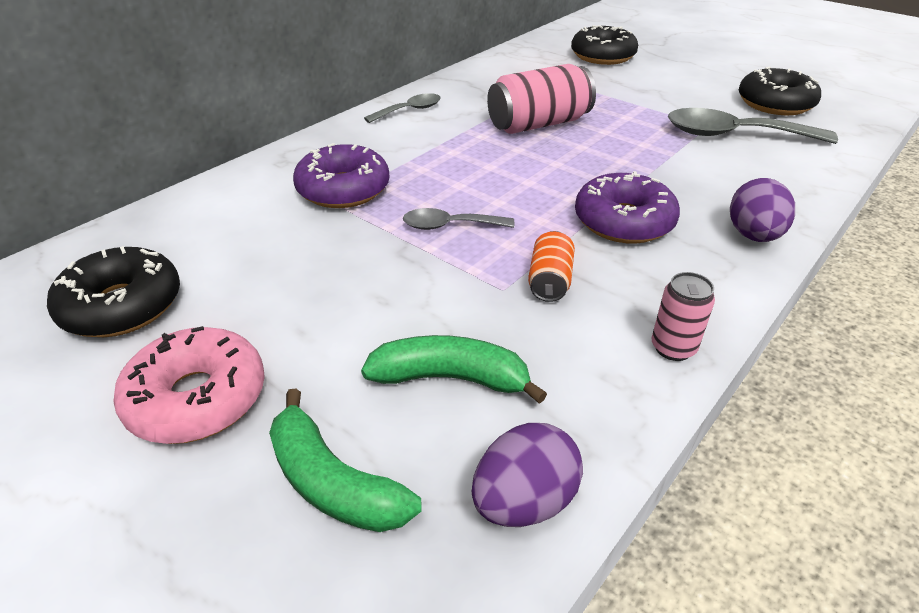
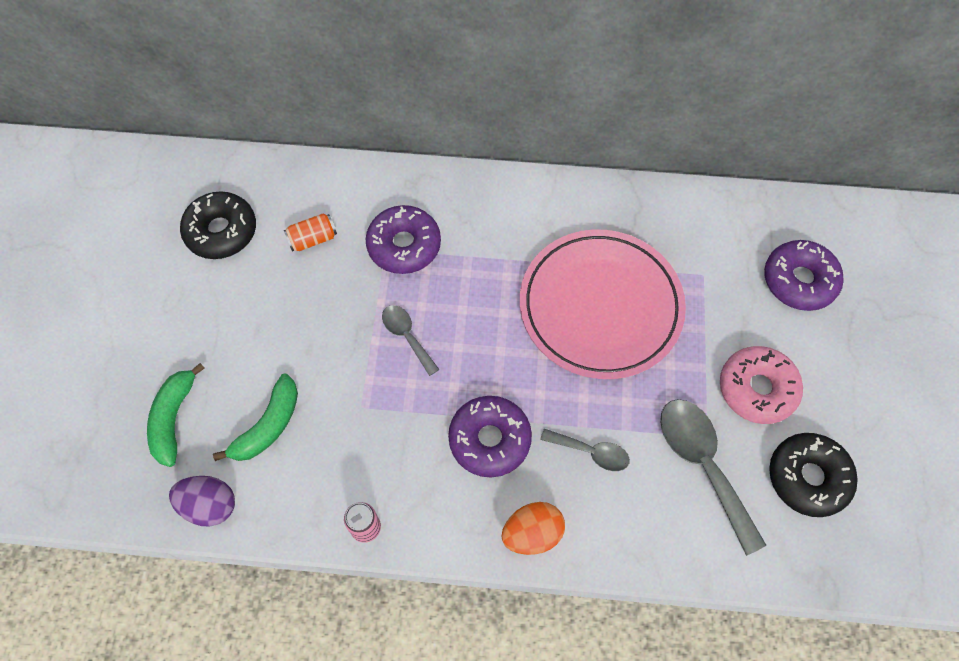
camera: 55 degrees right, 25 degrees up
(197, 398) = (185, 323): pink donut -> pink donut (757, 389)
(409, 110) = (549, 203): grey spoon -> grey spoon (591, 452)
(451, 378) = (268, 426): green banana -> green banana turned 60 degrees clockwise
(539, 124) = (600, 307): pink can -> pink plate
(549, 281) = (386, 428): orange can -> orange can (312, 239)
(602, 56) = (799, 281): black donut -> purple donut
(753, 236) = (532, 533): purple egg -> orange egg

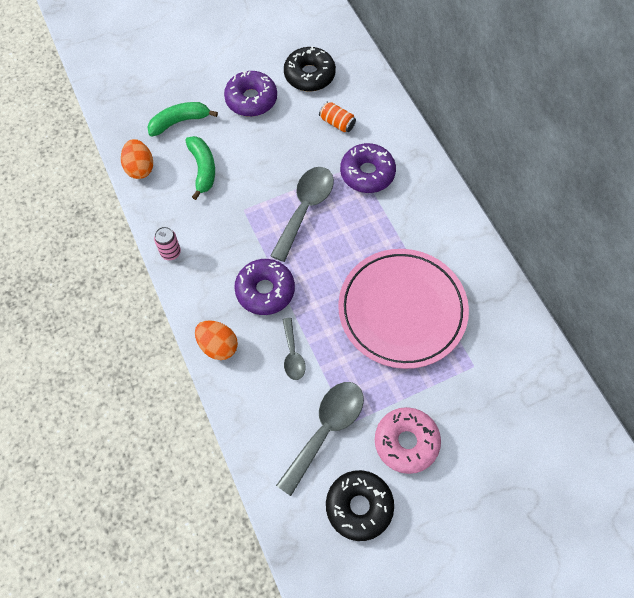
camera: 60 degrees right, 0 degrees up
(209, 505) = (140, 168): purple egg -> orange egg
(268, 426) = (203, 169): green banana -> green banana turned 105 degrees counterclockwise
(406, 336) = (305, 208): grey spoon -> grey spoon, size x1.80
(799, 281) = (516, 436): purple donut -> purple donut (251, 99)

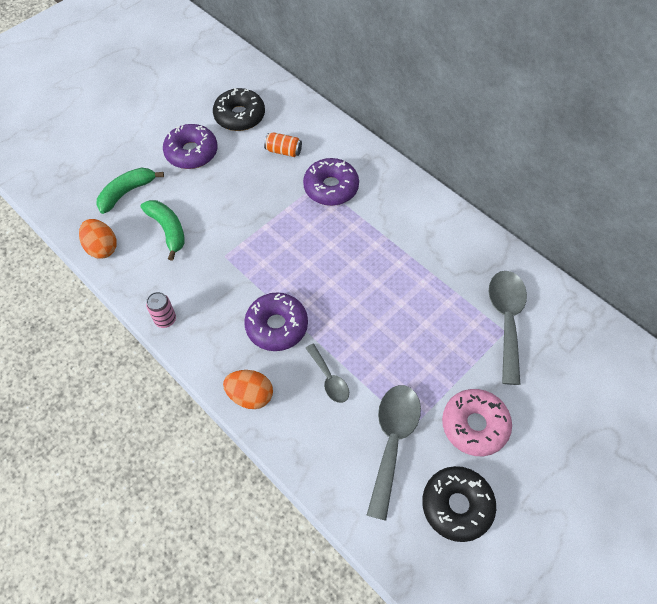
camera: 20 degrees left, 5 degrees down
(305, 208) = (285, 237): grey spoon -> grey spoon (506, 319)
(402, 310) = (417, 302): pink plate -> none

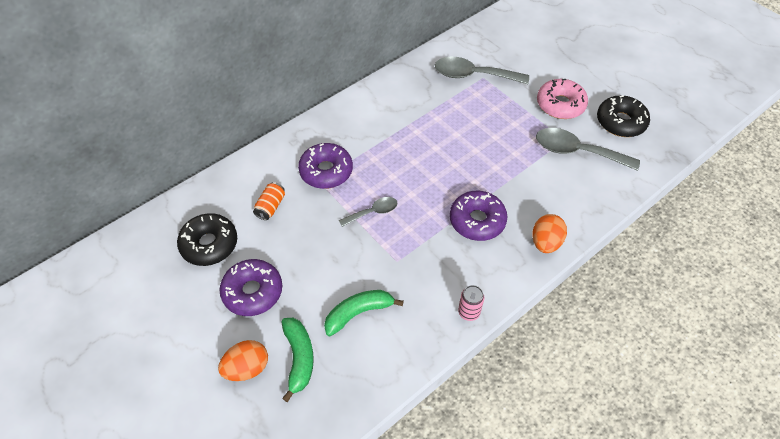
camera: 85 degrees left, 5 degrees down
(102, 248) = (375, 380): orange egg -> orange egg (247, 368)
(127, 192) = (299, 358): green banana -> green banana turned 150 degrees counterclockwise
(329, 379) = (527, 186): grey spoon -> grey spoon (373, 212)

